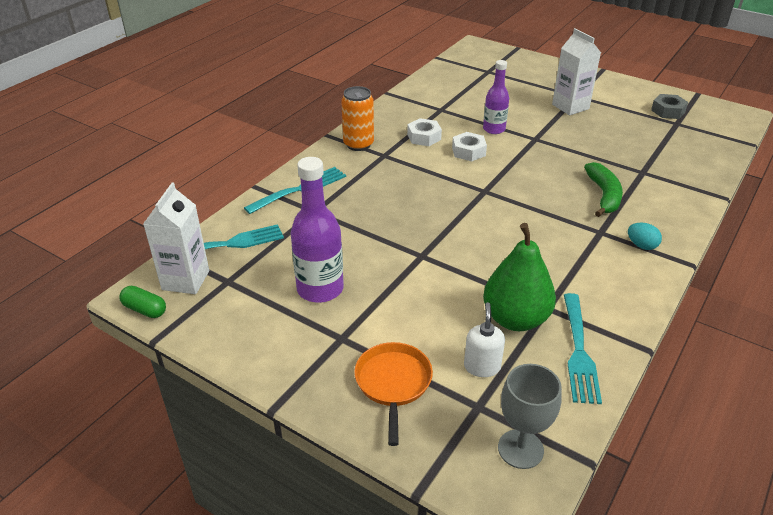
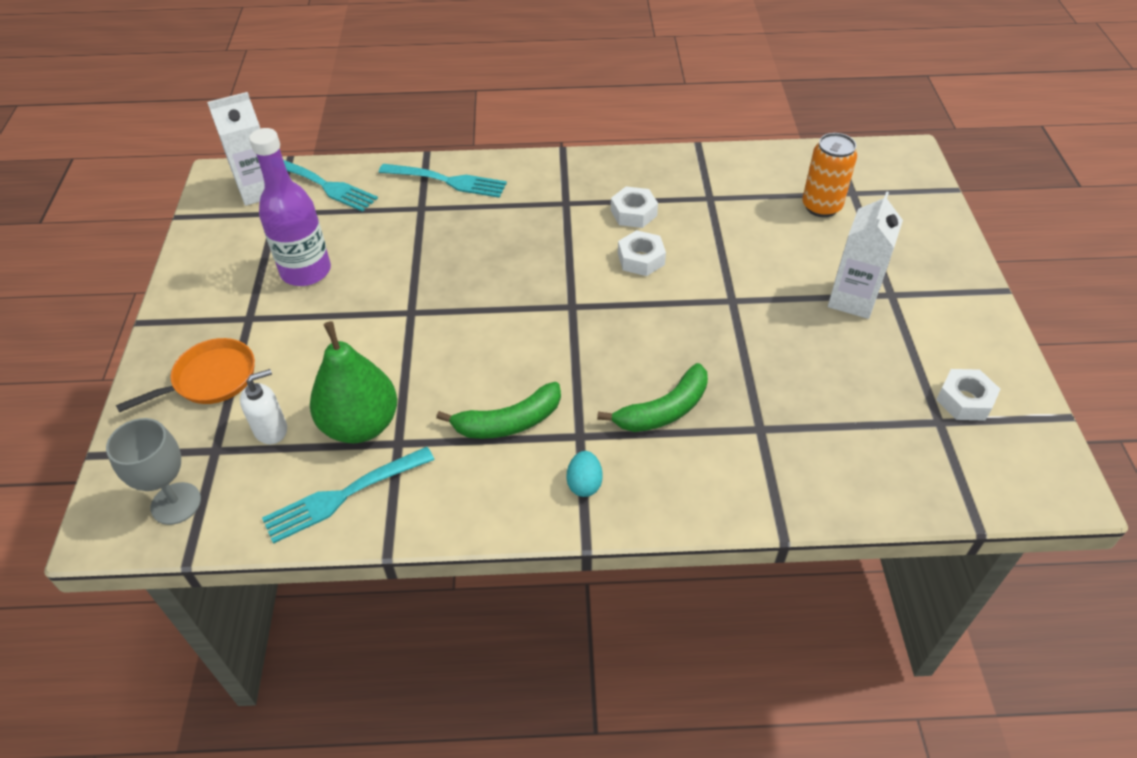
camera: 55 degrees right, 10 degrees up
(145, 309) = (207, 191): green capsule -> none
(358, 144) = (567, 176): orange can -> orange can (821, 207)
(494, 129) = (714, 257): purple bottle -> none
(567, 254) = (508, 422): none -> green banana
(668, 111) = (964, 400): grey nut -> white nut

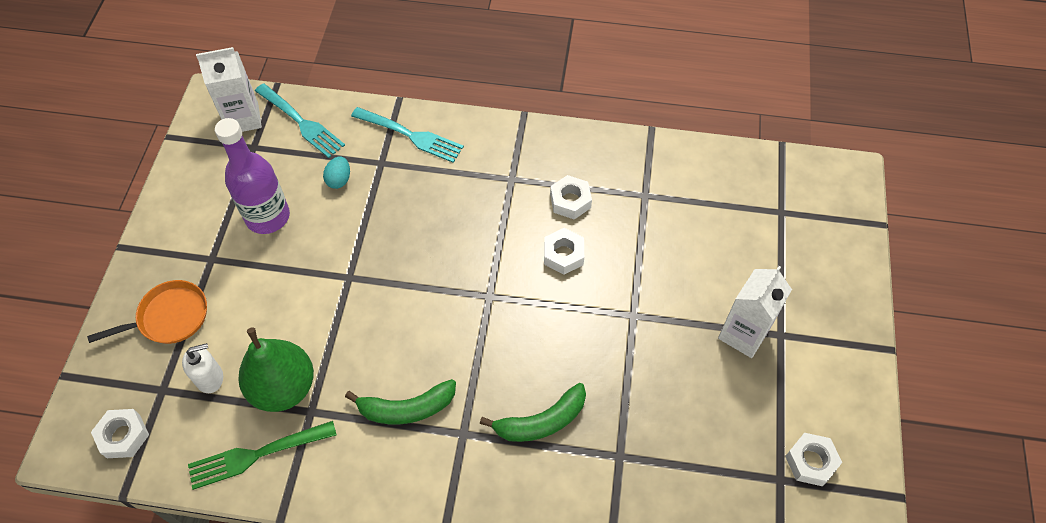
camera: 10 degrees right, 10 degrees up
(176, 503) = (123, 436): grey goblet -> white nut
(344, 494) = (257, 454): turquoise fork -> green fork
(584, 484) = (455, 482): turquoise egg -> turquoise egg (339, 180)
(821, 207) = (746, 223): orange can -> none

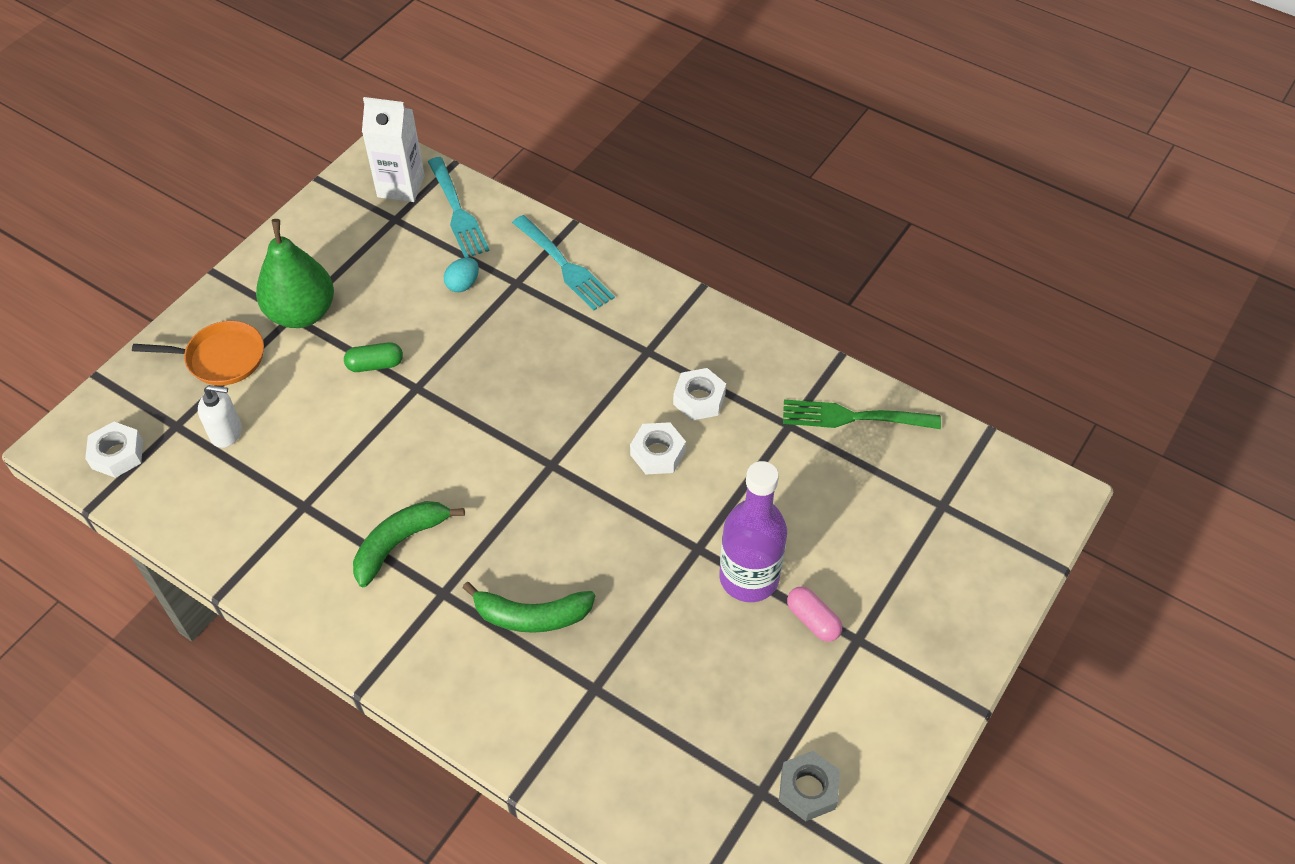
camera: 25 degrees right, 5 degrees down
(257, 454) = (230, 525): green fork -> green fork (854, 417)
(268, 217) = (370, 295): purple bottle -> purple bottle (749, 578)
(283, 387) = (291, 471): green pear -> green pear (302, 313)
(304, 272) = (375, 365): none -> green capsule
(406, 408) = (400, 543): green banana -> green banana turned 120 degrees clockwise
(743, 334) = (813, 620): white carton -> pink capsule
(810, 462) = (808, 789): white nut -> grey nut

